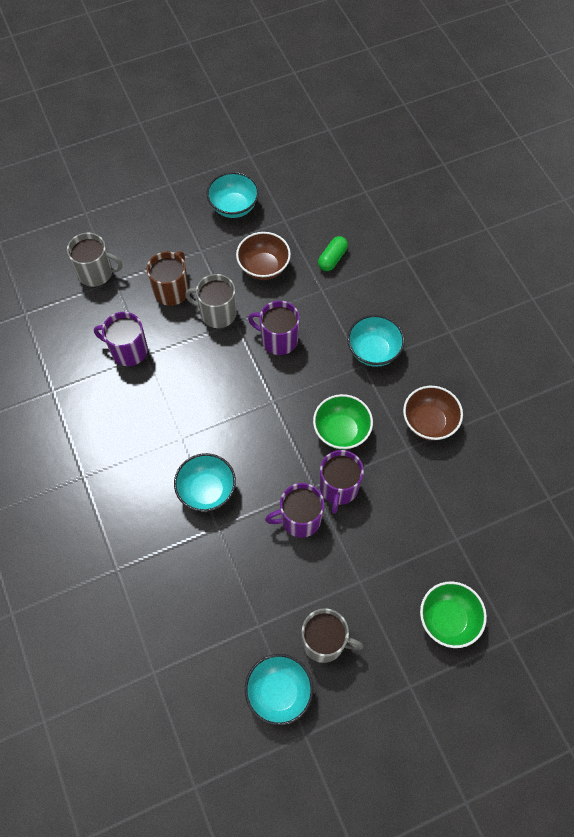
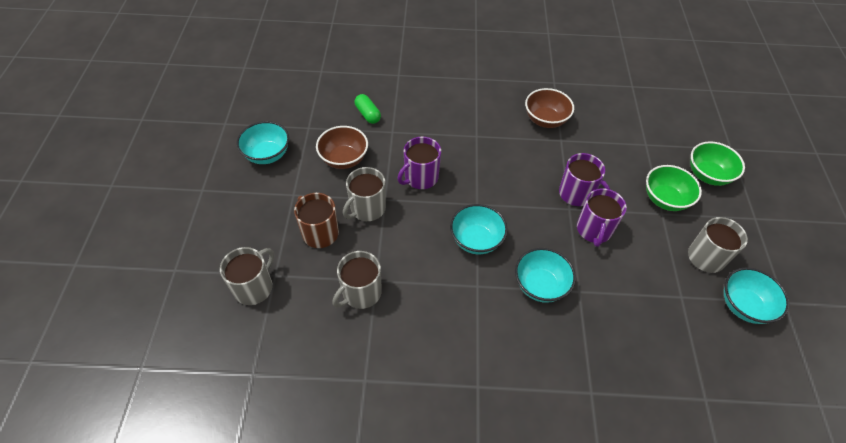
camera: 65 degrees left, 10 degrees down
(128, 350) = (361, 293): purple mug -> grey mug
(341, 431) = (527, 172): green bowl -> green bowl (665, 199)
(373, 351) = (467, 125): turquoise bowl -> turquoise bowl (476, 240)

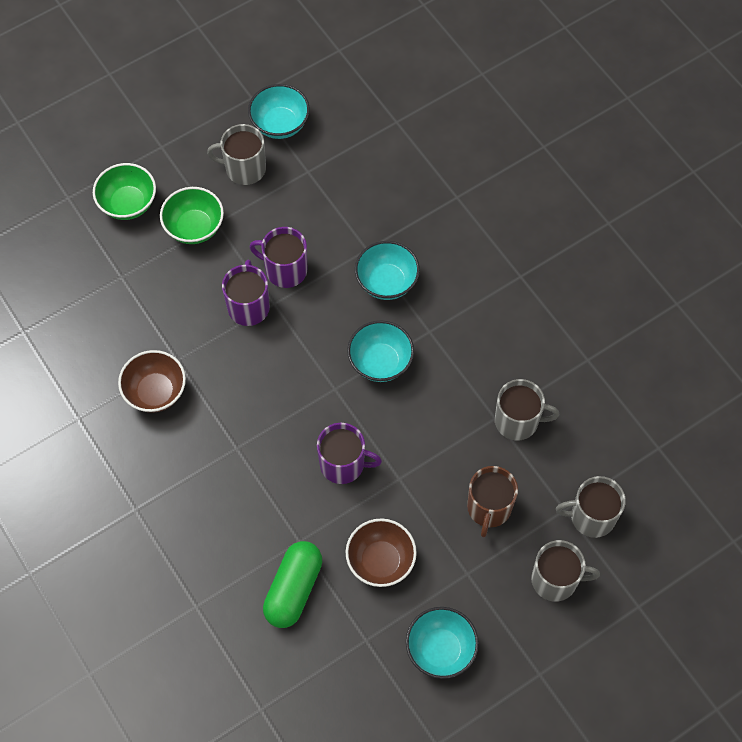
camera: 125 degrees left, 10 degrees up
(367, 208) = (424, 486): grey mug -> grey mug (555, 580)
(368, 114) = (293, 589): green capsule -> green capsule, size x1.64
(594, 230) = (285, 270): purple mug -> purple mug turned 135 degrees counterclockwise

